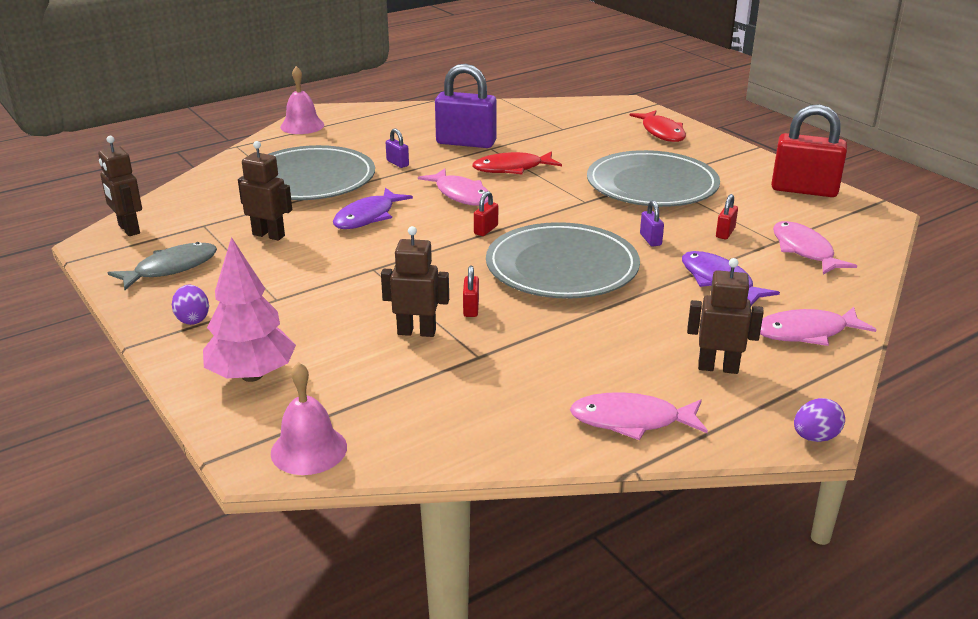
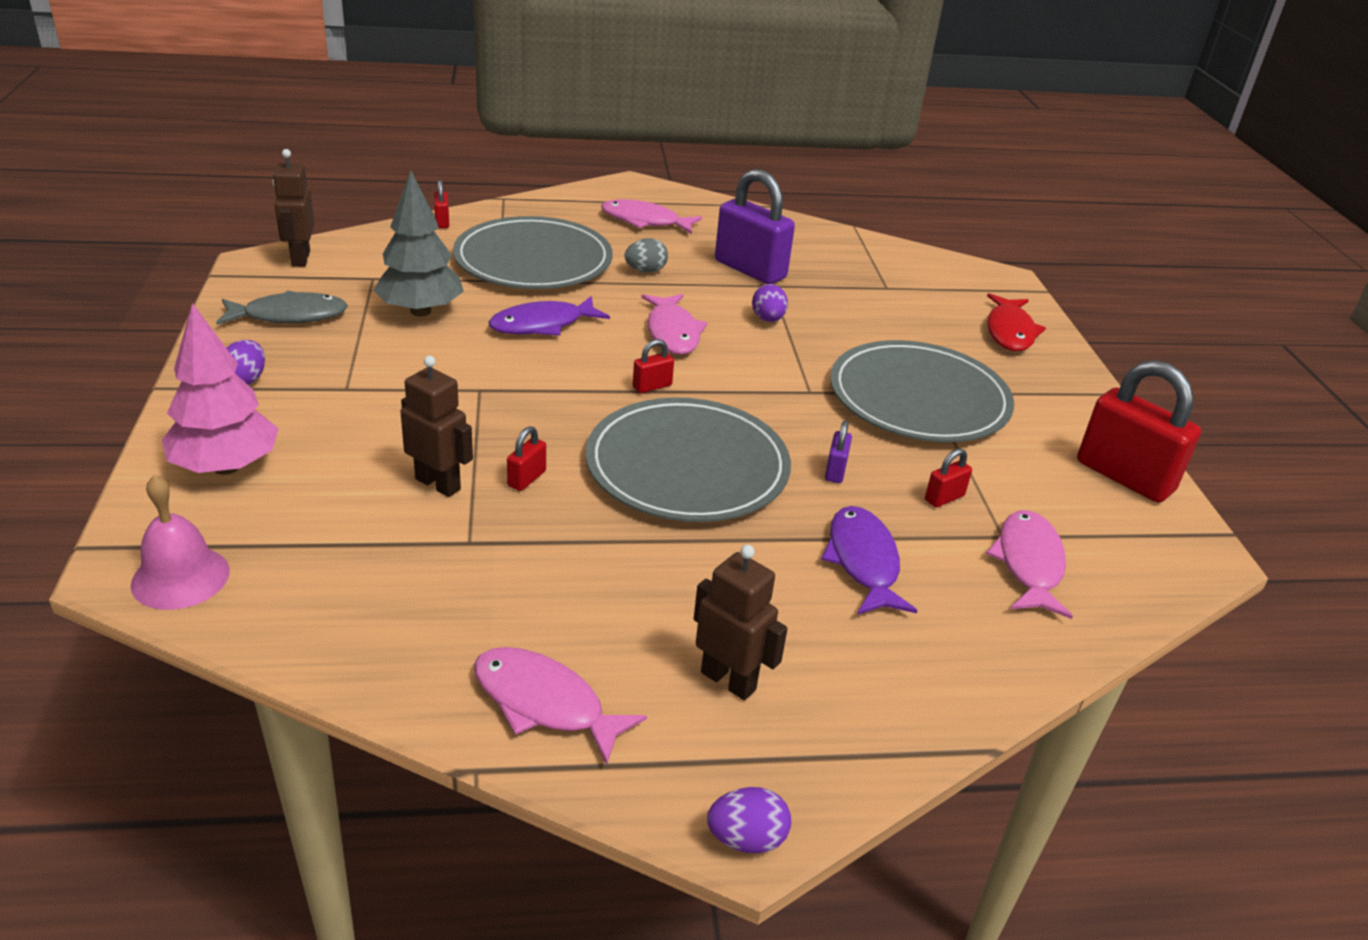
camera: 25 degrees right, 5 degrees up
(210, 174) = (442, 222): none -> red padlock
(269, 235) = (420, 311): brown robot -> grey tree
(302, 126) = (594, 195): pink bell -> none
(397, 163) = (645, 271): purple padlock -> grey egg
(512, 168) = (768, 319): red fish -> purple egg
(806, 332) = (901, 683): pink fish -> pink fish (645, 221)

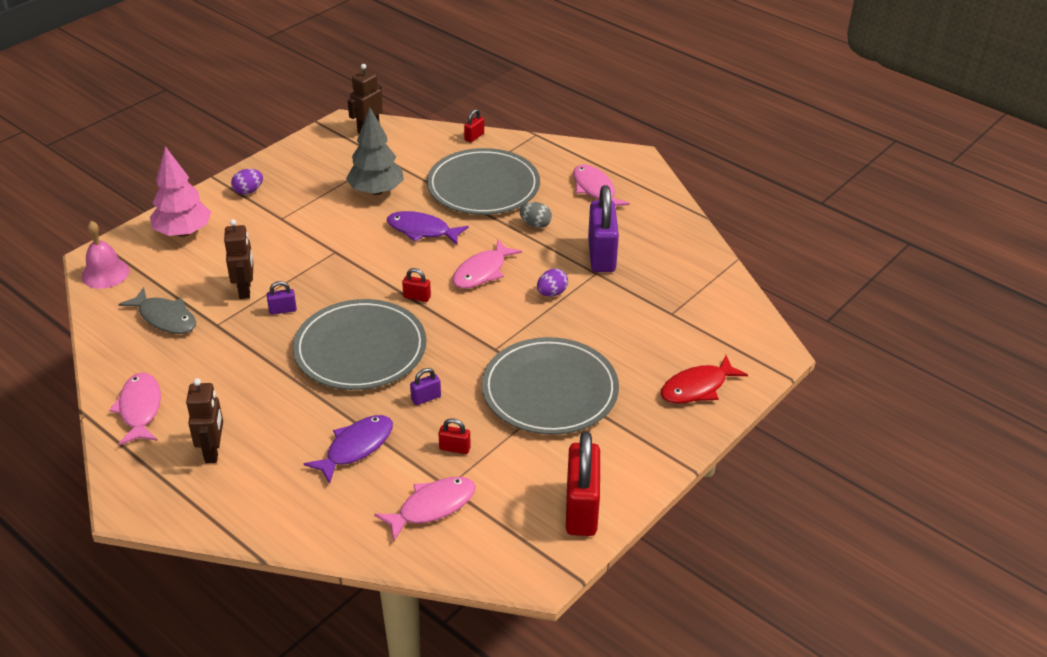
camera: 50 degrees right, 5 degrees up
(289, 316) = (315, 163): grey fish -> grey fish (165, 318)
(526, 479) = (282, 310): red padlock -> purple padlock
(746, 839) = (122, 508): purple egg -> none

